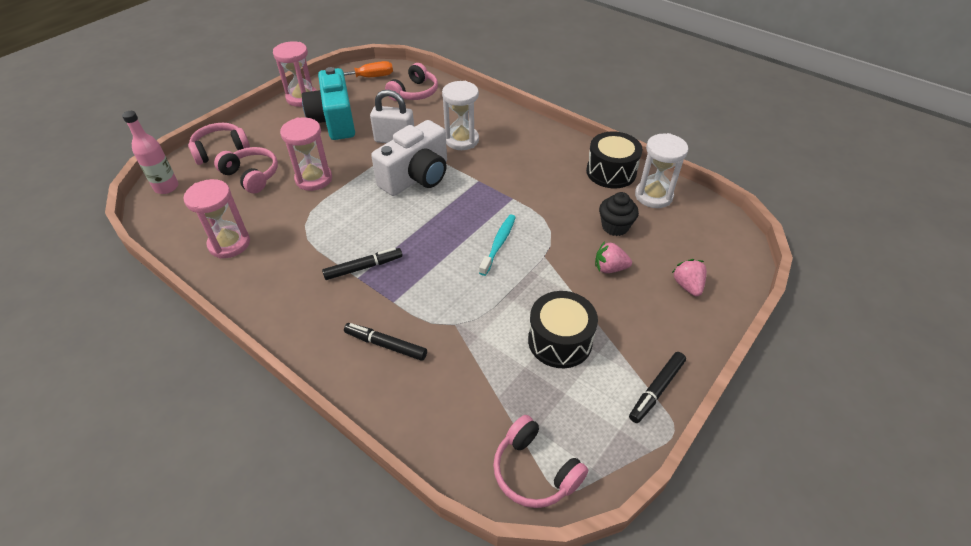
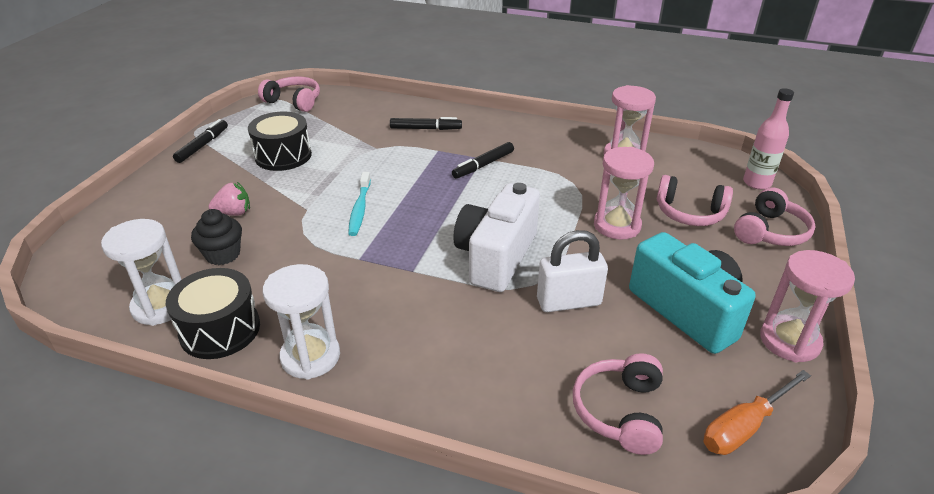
camera: 160 degrees right, 10 degrees down
(462, 140) = (469, 327): white hourglass -> white hourglass (310, 356)
(687, 285) = (150, 215): pink strawberry -> none

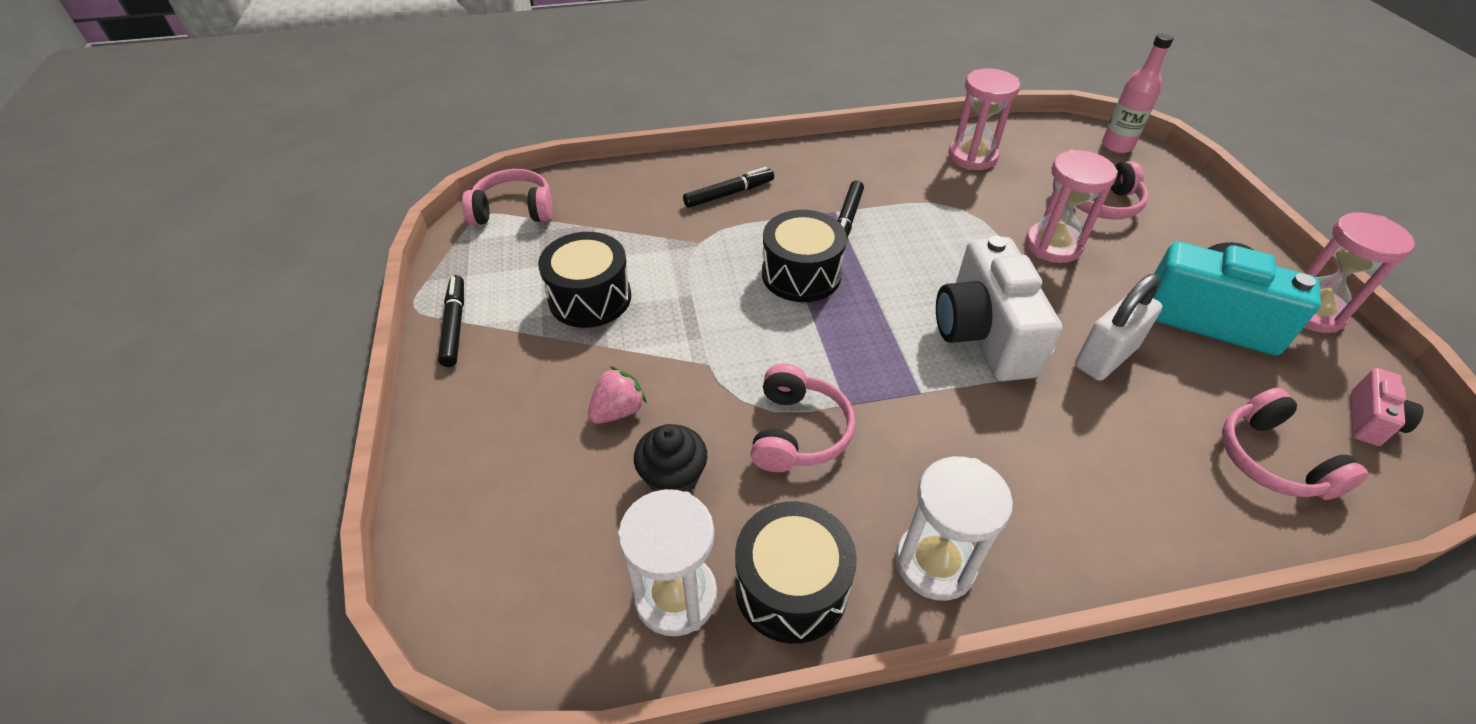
camera: 30 degrees left, 10 degrees up
(360, 209) = (772, 336): turquoise toothbrush -> none
(417, 184) = (801, 274): none -> black drum
(744, 426) = (1370, 420): orange screwdriver -> pink camera
(770, 232) = (1181, 198): pink headphones -> pink headphones (798, 432)

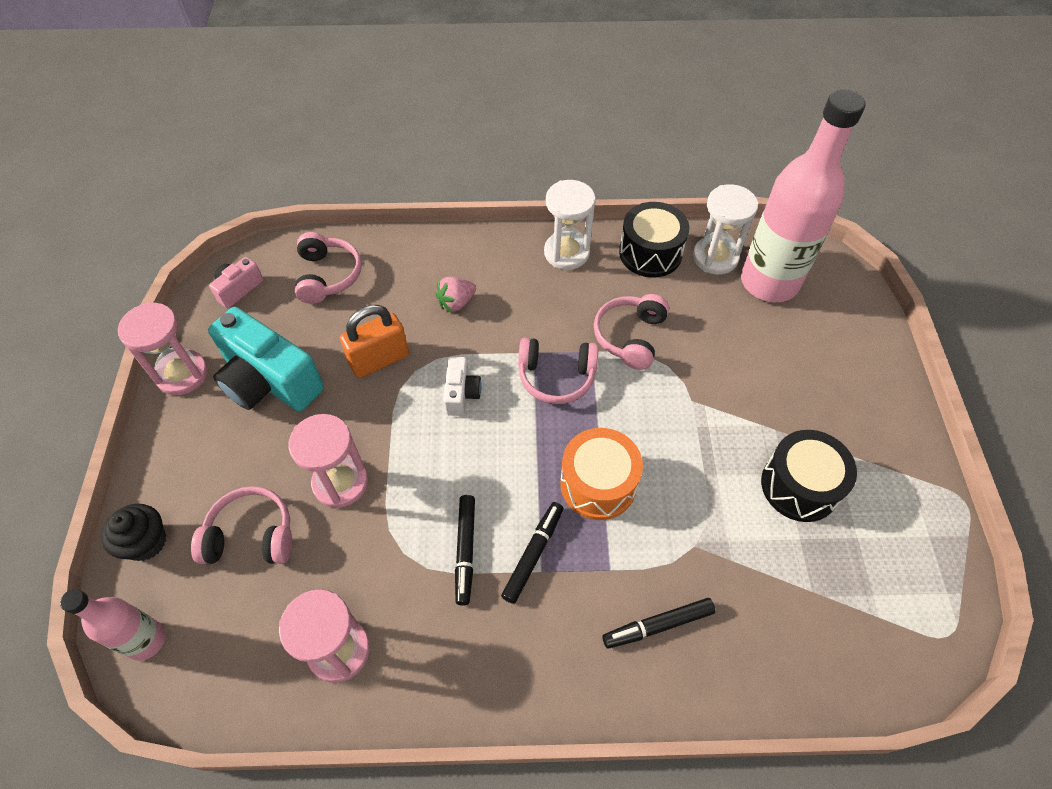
camera: 170 degrees left, 10 degrees up
(454, 325) = (917, 472): black marker -> black marker (465, 551)
(513, 210) = (913, 637): pink headphones -> pink headphones (556, 377)
(585, 558) = (769, 282): none -> pink bottle
(618, 411) = (760, 371): pink strawberry -> pink strawberry (456, 303)
(673, 478) = (718, 318): black cupcake -> black cupcake (146, 542)
(801, 274) = (598, 484): black drum -> orange drum
(983, 334) = (461, 394): white camera -> white camera, size x0.49
(1105, 357) = (379, 360): white padlock -> orange padlock

